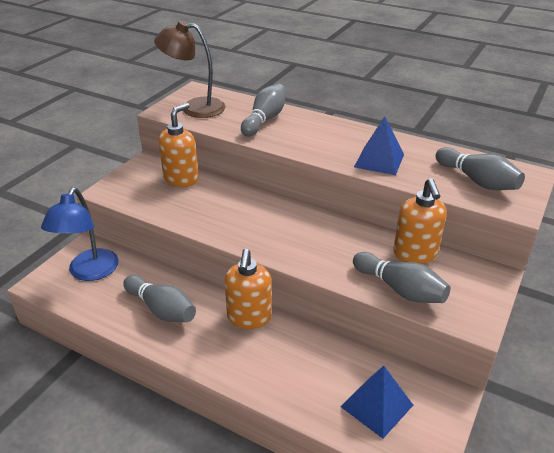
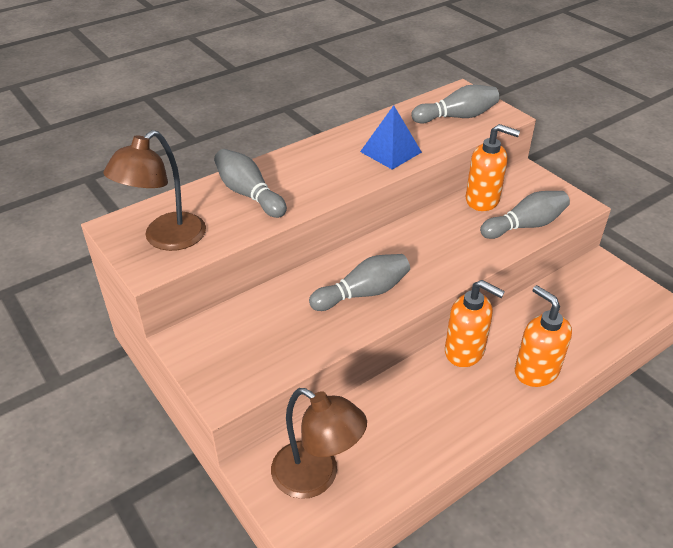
camera: 65 degrees left, 5 degrees up
(89, 272) = (316, 477): blue lamp -> brown lamp
(161, 309) = (420, 419): grey bowling pin -> grey bowling pin (363, 293)
(181, 179) = (250, 316): orange soap dispenser -> orange soap dispenser (536, 371)
(376, 405) = (600, 306): blue pyramid -> none

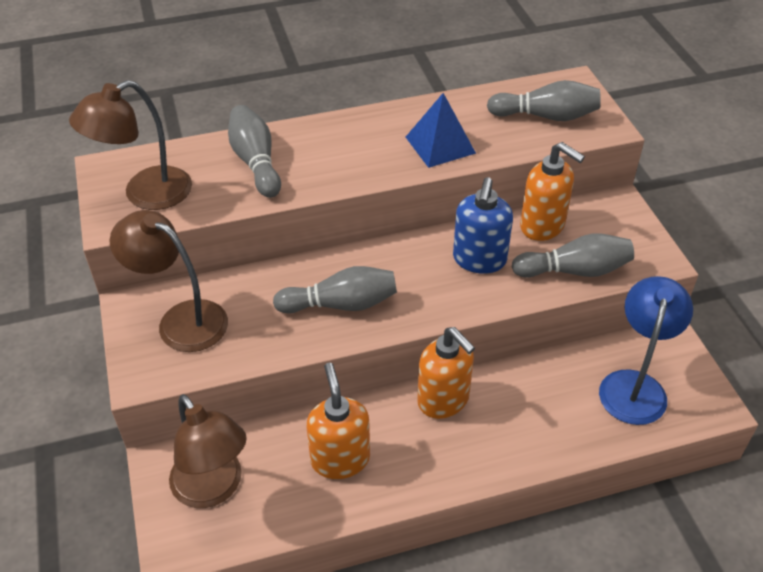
camera: 20 degrees right, 5 degrees up
(234, 339) = (181, 320): none -> brown lamp
(451, 235) = (479, 260): none -> blue soap dispenser
(536, 371) = (512, 446): orange soap dispenser -> orange soap dispenser (340, 459)
(596, 302) = (634, 385): none -> blue lamp

